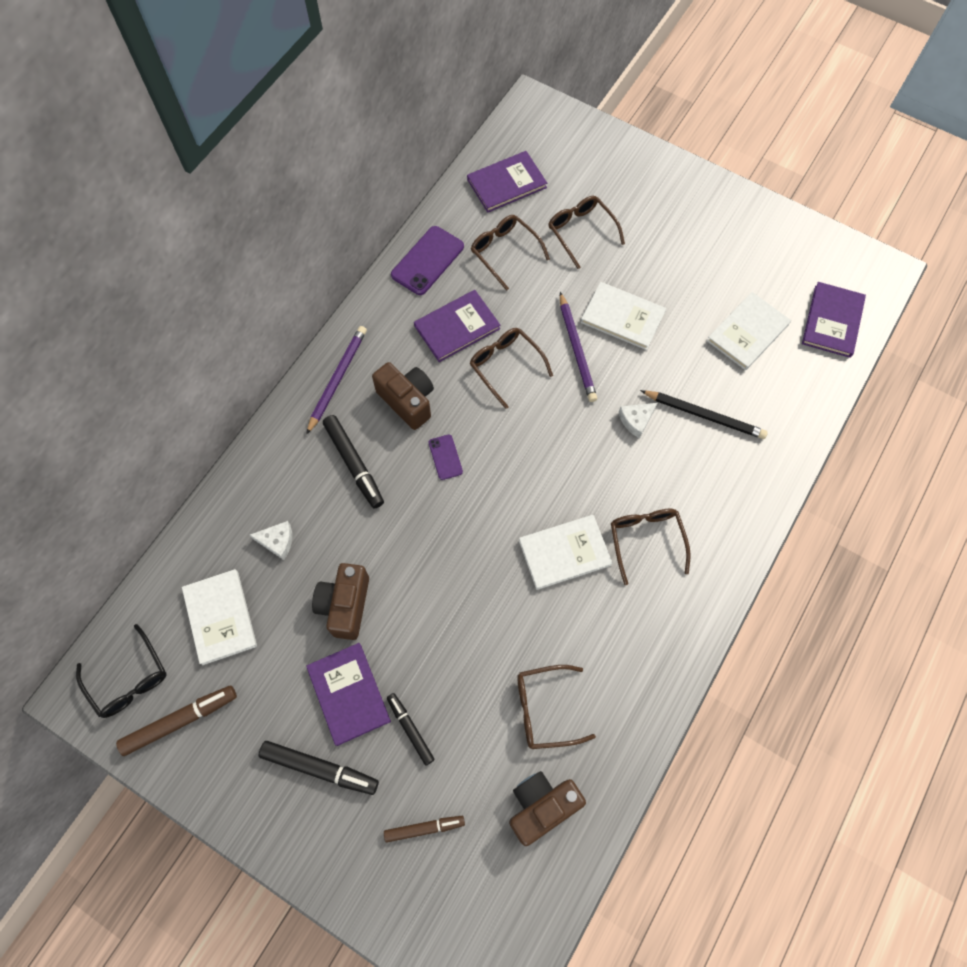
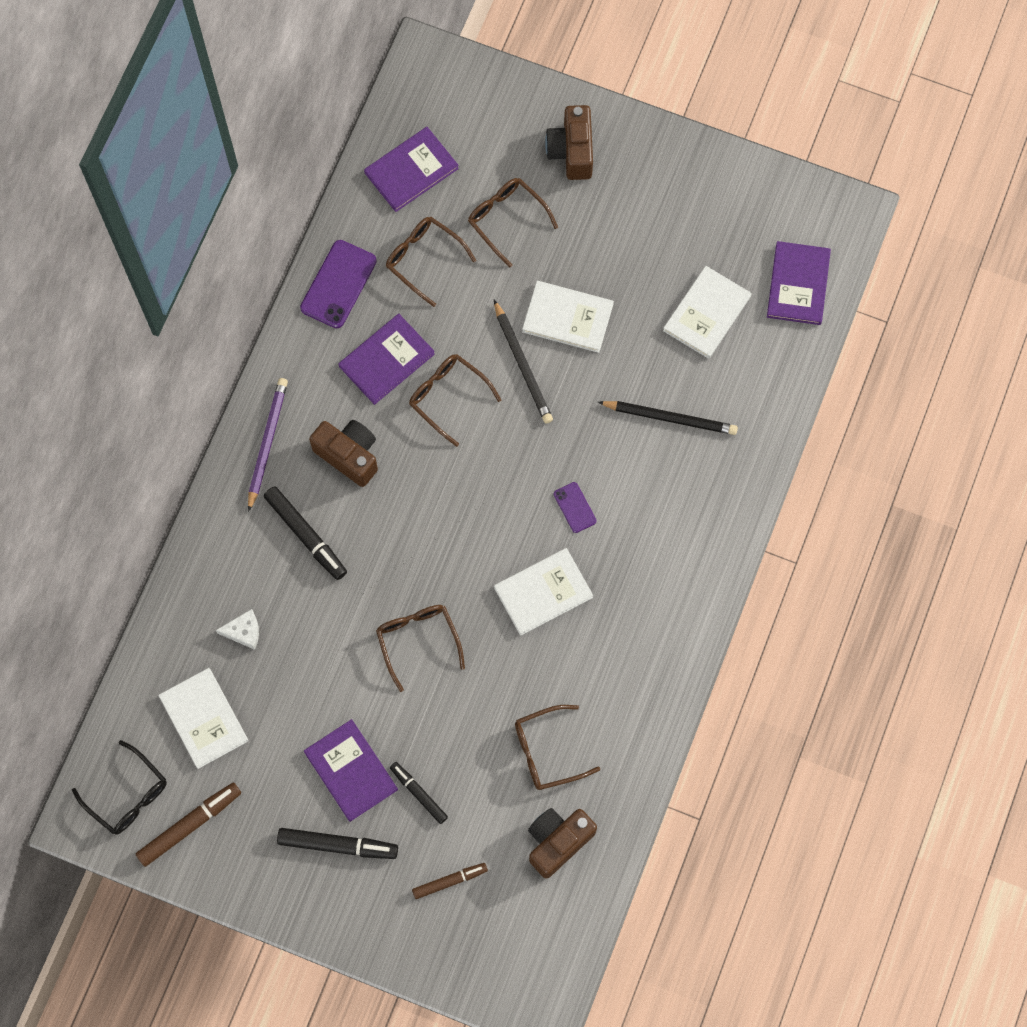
camera: 10 degrees left, 5 degrees up
(345, 605) = (328, 685): brown camera -> brown camera (571, 151)
(445, 457) = (401, 511): purple phone -> purple phone (574, 507)
(577, 349) = (523, 364): purple pencil -> black pencil
(636, 420) = (598, 436): white cheese -> none
(646, 541) = (625, 566): brown glasses -> brown glasses (418, 641)

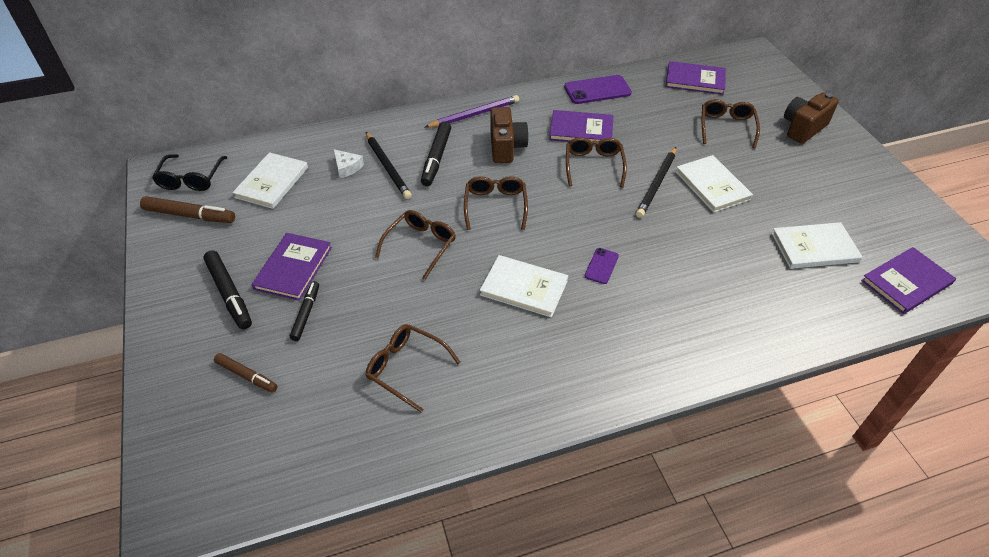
camera: 50 degrees right, 25 degrees down
(424, 260) = (656, 111): brown glasses -> brown glasses (495, 206)
(558, 841) = (335, 426): brown camera -> none
(670, 418) = (724, 275): black pencil -> black pencil (388, 167)

